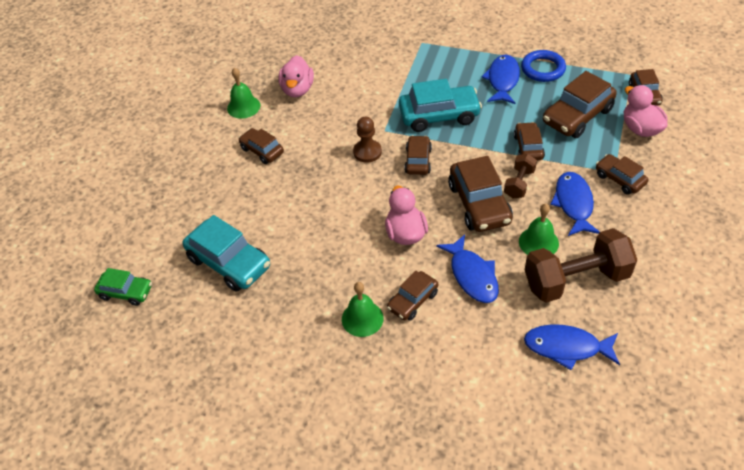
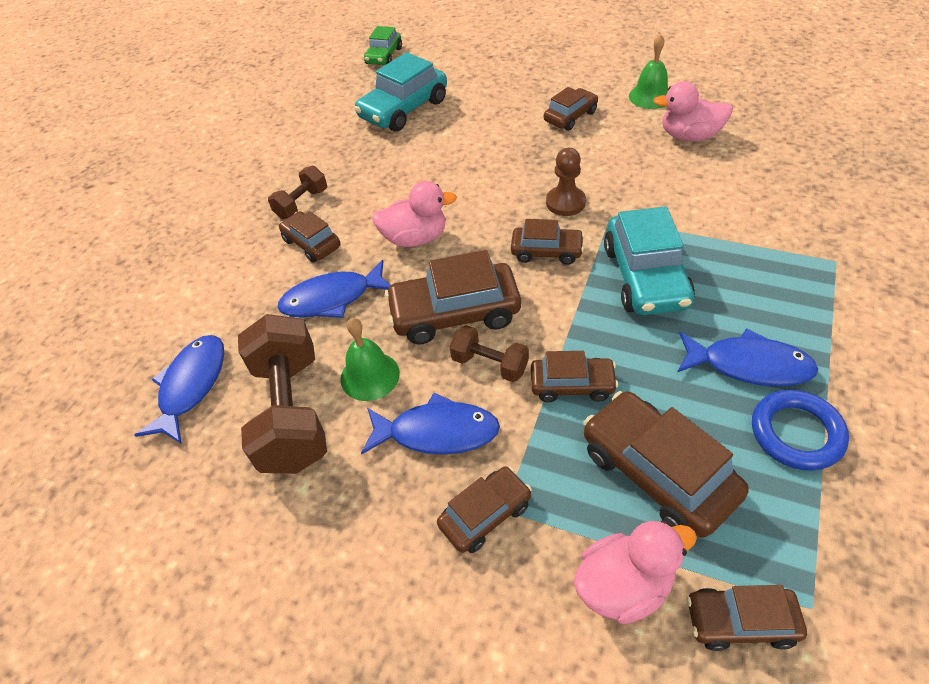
camera: 95 degrees right, 0 degrees up
(362, 318) = (302, 204): green bell -> brown dumbbell

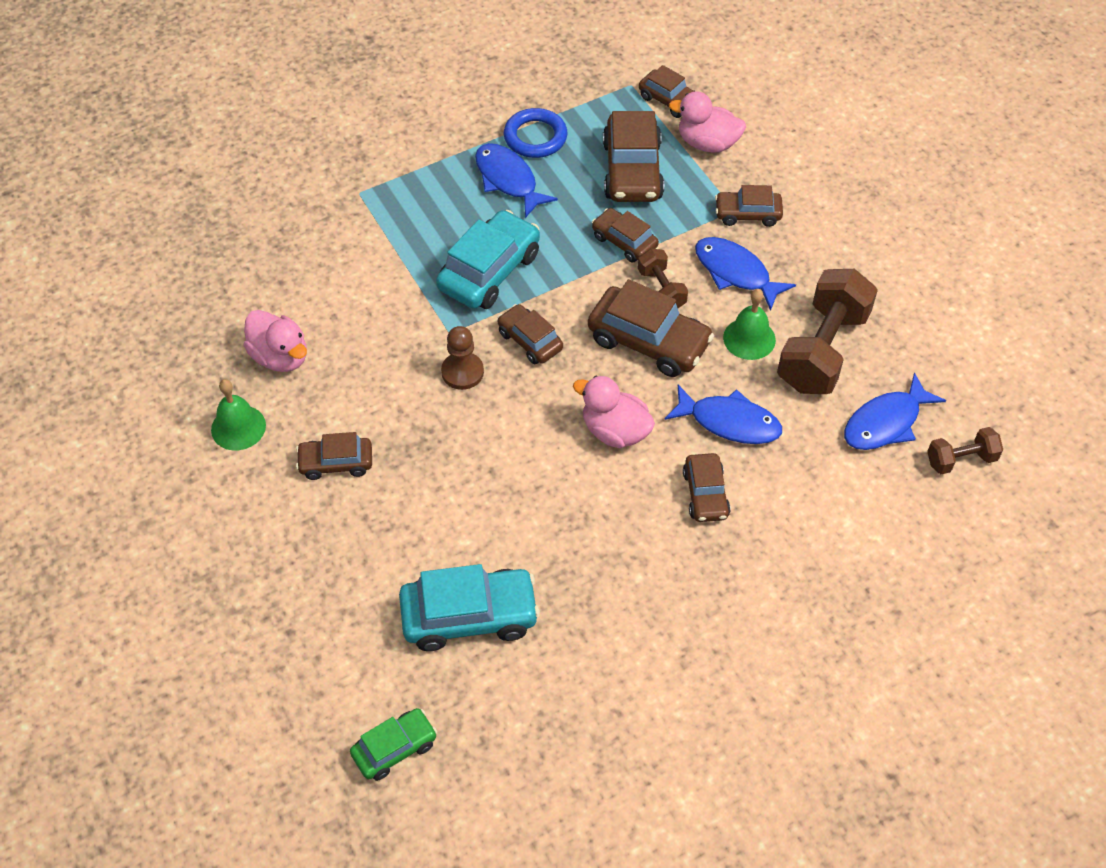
camera: 145 degrees left, 5 degrees up
(302, 204) = (680, 553): brown dumbbell -> brown dumbbell (961, 460)

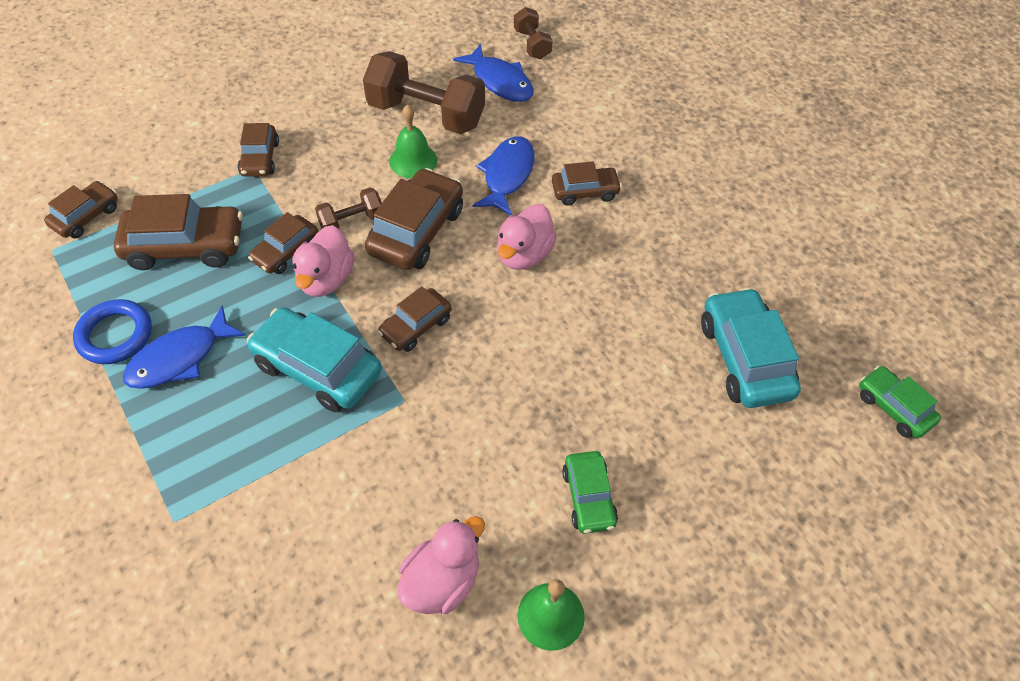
camera: 95 degrees left, 0 degrees up
(336, 463) = (588, 497): brown car -> green car
(462, 372) = (459, 384): brown pawn -> none
(707, 143) = (158, 186): pink duck -> pink duck (326, 279)
(735, 272) = (334, 168): blue fish -> none

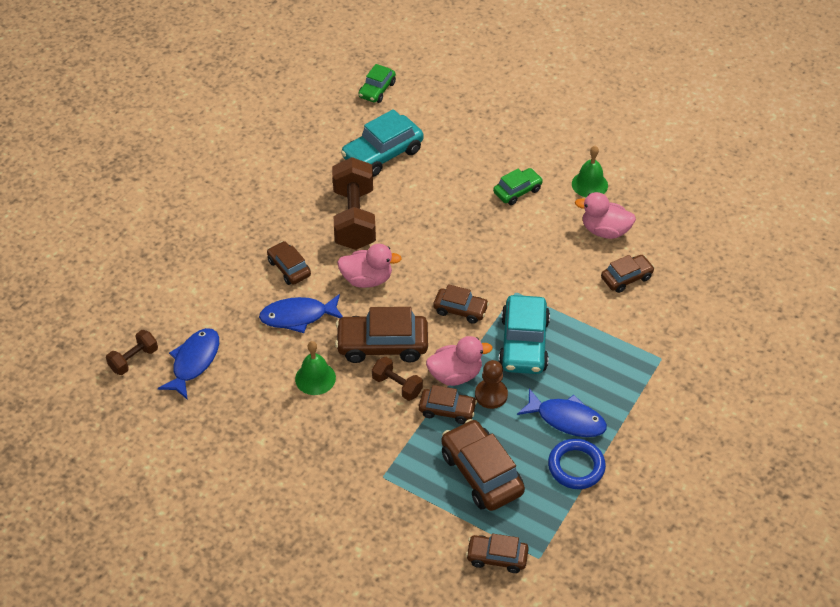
camera: 115 degrees left, 5 degrees down
(260, 158) = (370, 477): brown car -> brown car (626, 278)
(272, 300) = (491, 395): none -> brown pawn
(426, 114) = (260, 393): brown dumbbell -> brown dumbbell (354, 218)

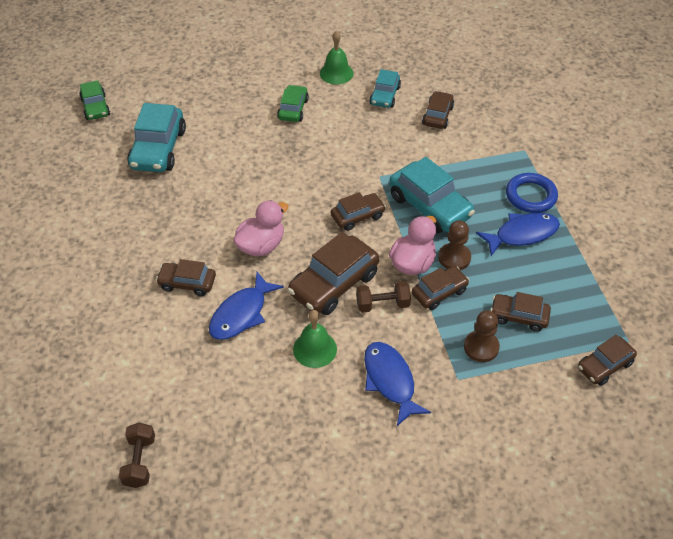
camera: 45 degrees left, 0 degrees up
(194, 362) = (197, 418): blue fish -> blue fish (390, 381)
(354, 218) = (194, 209): brown dumbbell -> none
(426, 470) = (481, 347): none -> brown pawn
(481, 473) = (519, 316): brown car -> brown car, size x0.59
(576, 466) = (569, 260): blue ring -> blue ring (531, 196)
(604, 230) = (385, 96): pink duck -> turquoise car

